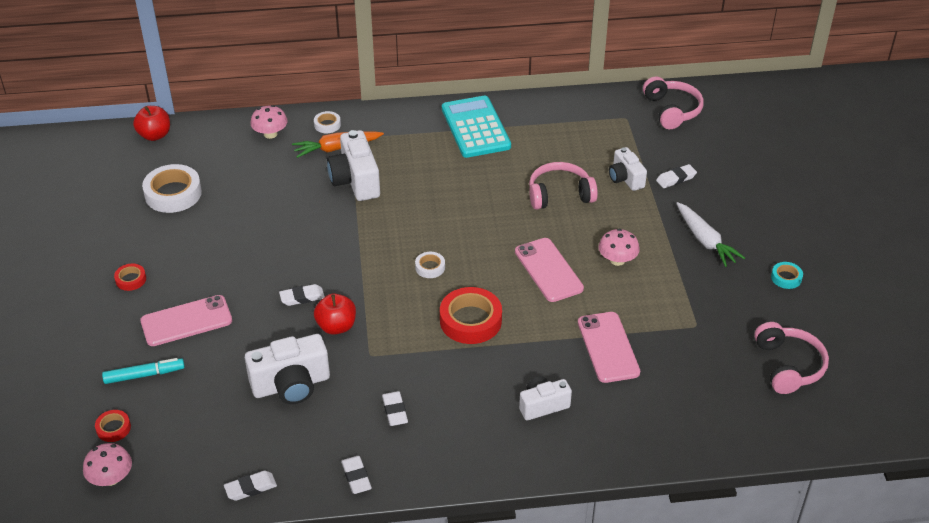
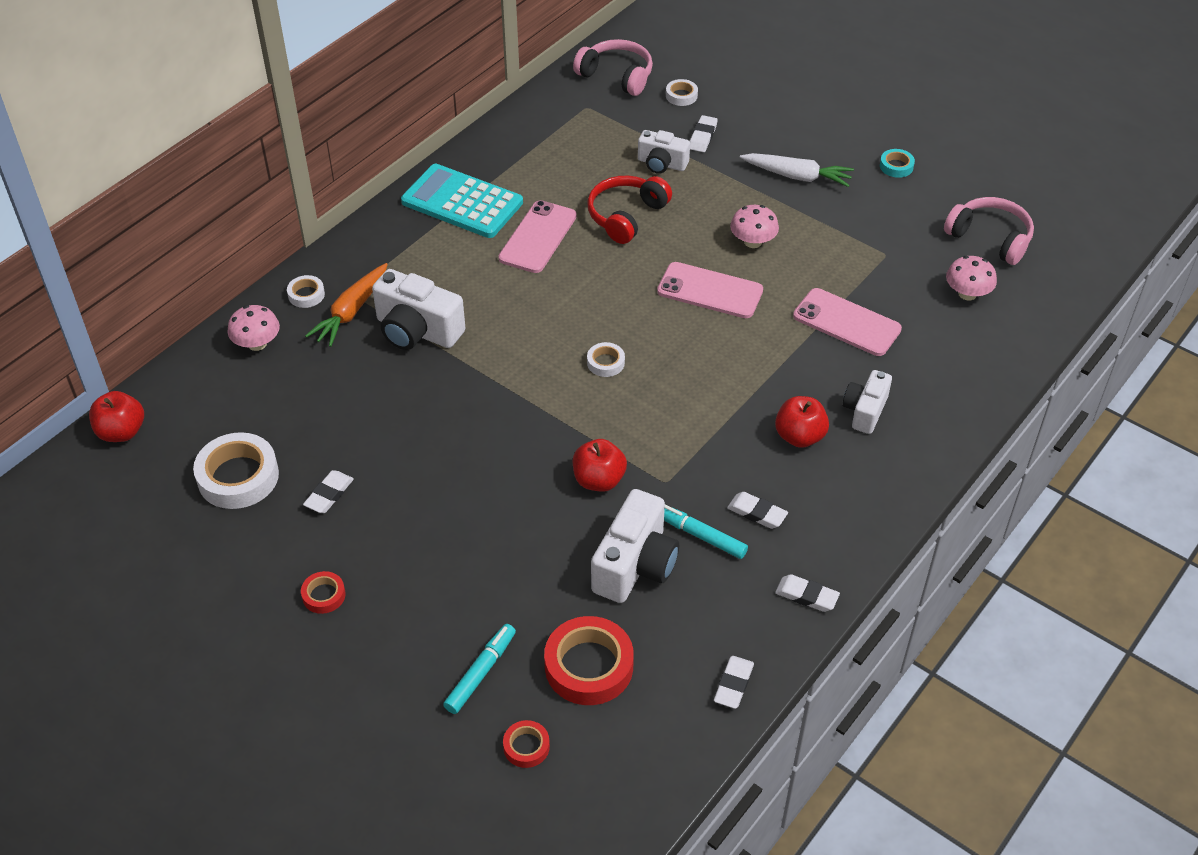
camera: 45 degrees left, 5 degrees up
(111, 478) = (594, 792): pink mushroom -> pink mushroom (967, 293)
(186, 321) = (445, 589): pink phone -> pink phone (538, 237)
(302, 297) = (527, 478): white eraser -> white eraser (329, 494)
(346, 397) = (699, 535): none -> turquoise marker
(470, 320) = (708, 384): red tape -> red tape (589, 666)
(481, 389) = (799, 436): none -> red apple
(559, 195) = (626, 216): pink headphones -> red headphones
(697, 146) = (681, 96): none -> white tape

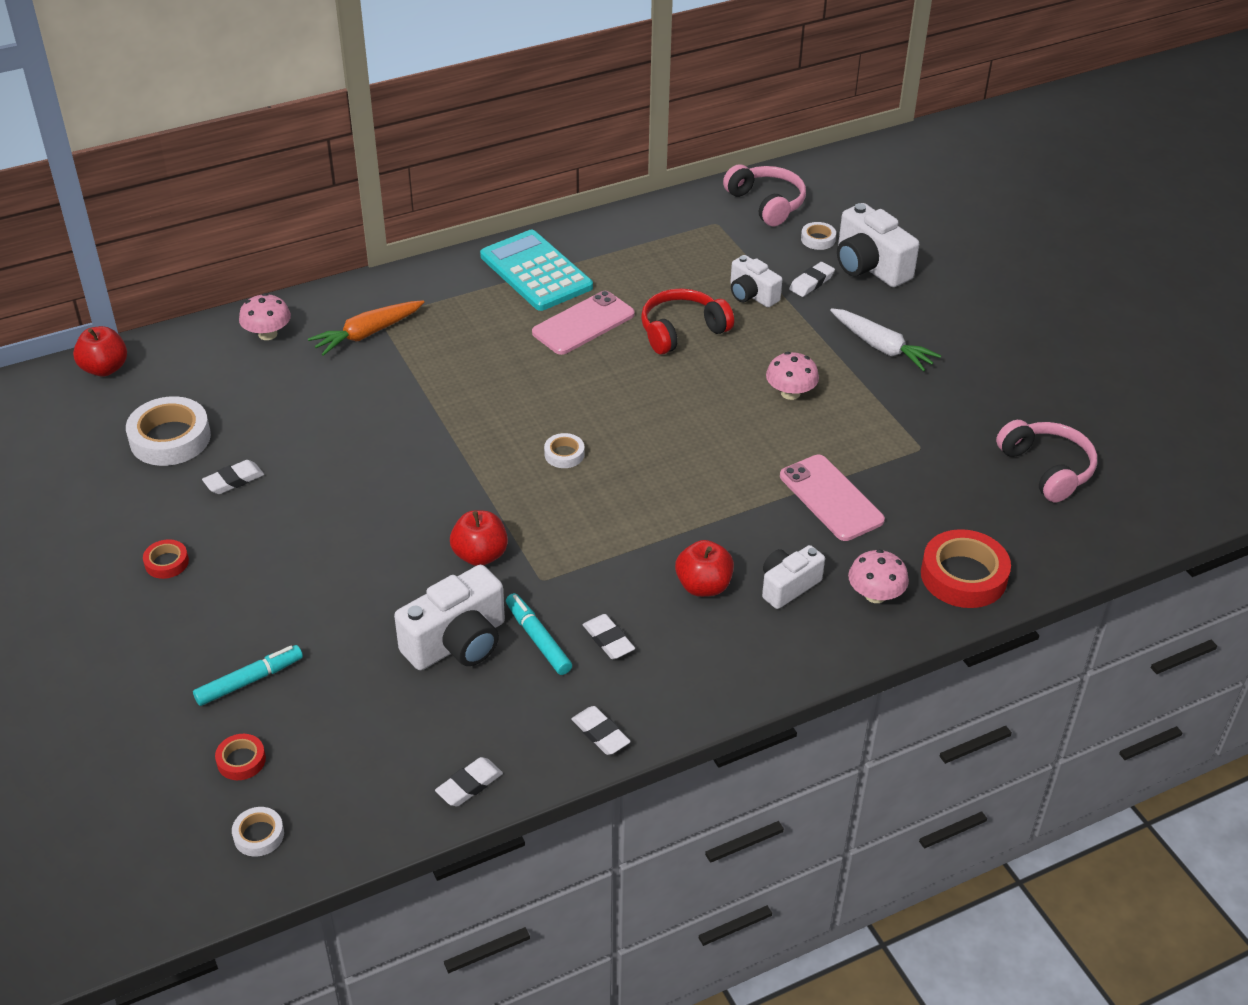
camera: 25 degrees right, 5 degrees down
(306, 294) = (339, 307): white tape -> white tape (259, 835)
(417, 331) = (413, 369): white camera -> white camera (869, 267)
(589, 666) = (348, 714): red tape -> red tape (963, 576)
(710, 291) = (713, 424): pink phone -> none
(896, 166) = (994, 369): turquoise tape -> none
(967, 293) = (981, 513): pink mushroom -> pink mushroom (875, 595)

